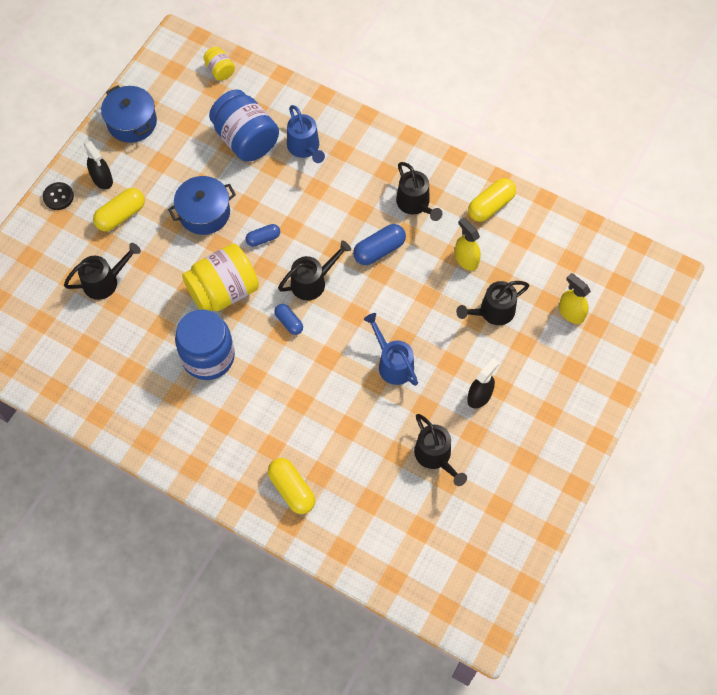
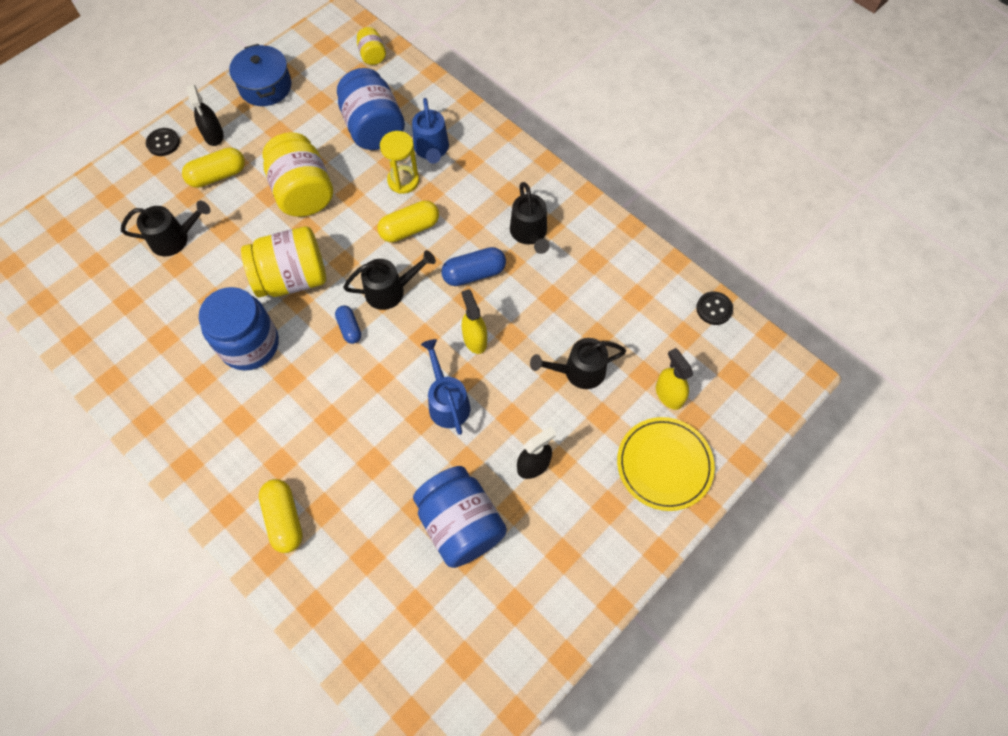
camera: 15 degrees right, 0 degrees up
(204, 213) = (303, 192): blue pot -> yellow jar
(263, 239) = (354, 232): blue capsule -> none
(289, 182) = (403, 181): none -> yellow hourglass
(436, 457) = (460, 524): black watering can -> blue jar
(466, 259) = (566, 306): yellow spray bottle -> yellow spray bottle (475, 339)
(491, 206) = (612, 254): yellow capsule -> yellow capsule (410, 229)
(583, 369) = (664, 465): none -> yellow plate
(588, 233) = (714, 309): none -> black button

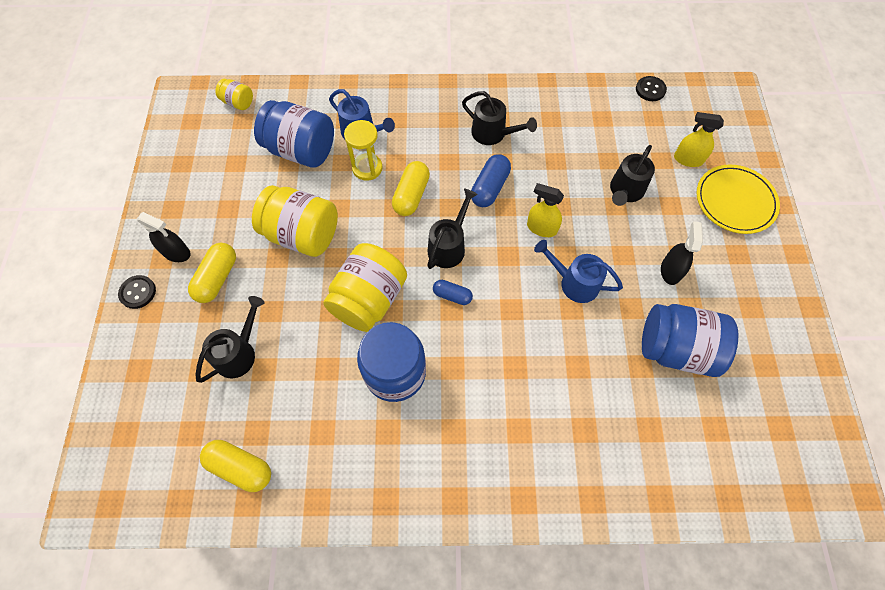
camera: 45 degrees left, 0 degrees up
(265, 87) = (177, 185): blue pot -> none
(284, 519) = (569, 463): yellow capsule -> yellow capsule (240, 467)

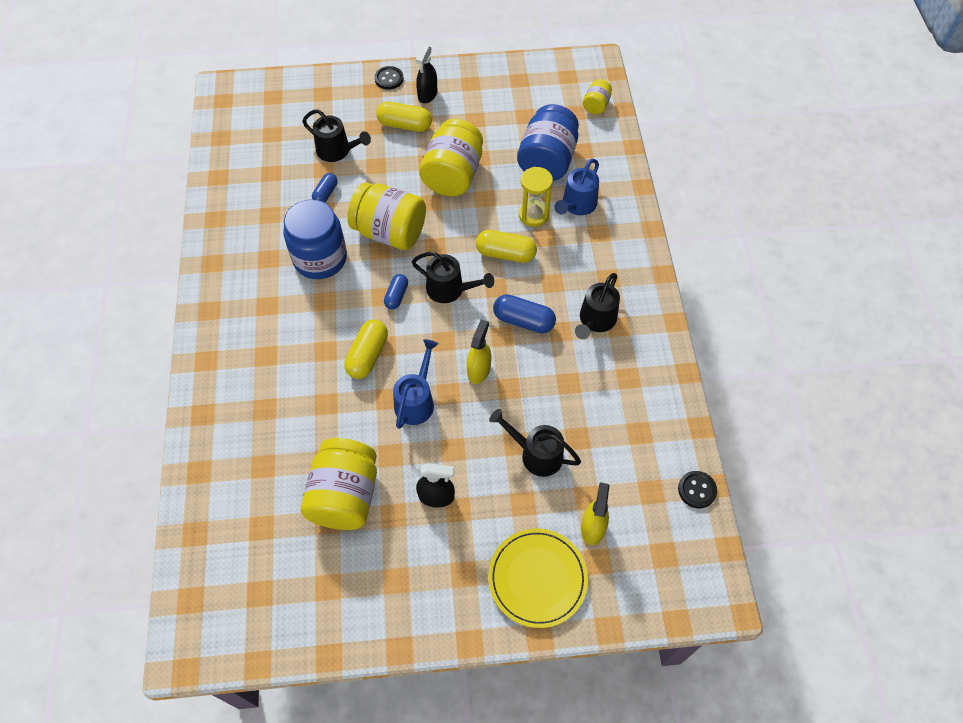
camera: 85 degrees right, 5 degrees down
(240, 467) = (244, 168): yellow capsule -> yellow capsule (367, 355)
(302, 366) = (326, 193): none -> blue capsule
(676, 349) = (345, 496): blue jar -> yellow jar

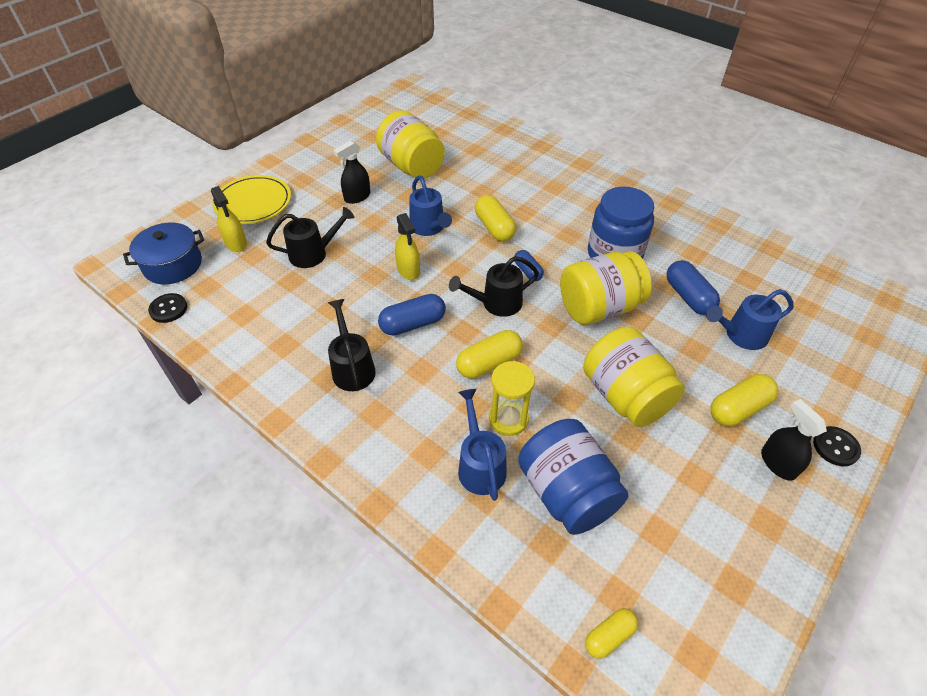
camera: 135 degrees right, 10 degrees down
(326, 193) = (688, 297): blue capsule -> blue capsule, size x1.60
(338, 151) = (741, 335): black watering can -> blue watering can
(596, 105) = (609, 636): yellow jar -> yellow capsule
(666, 547) = (173, 265): none -> blue pot

